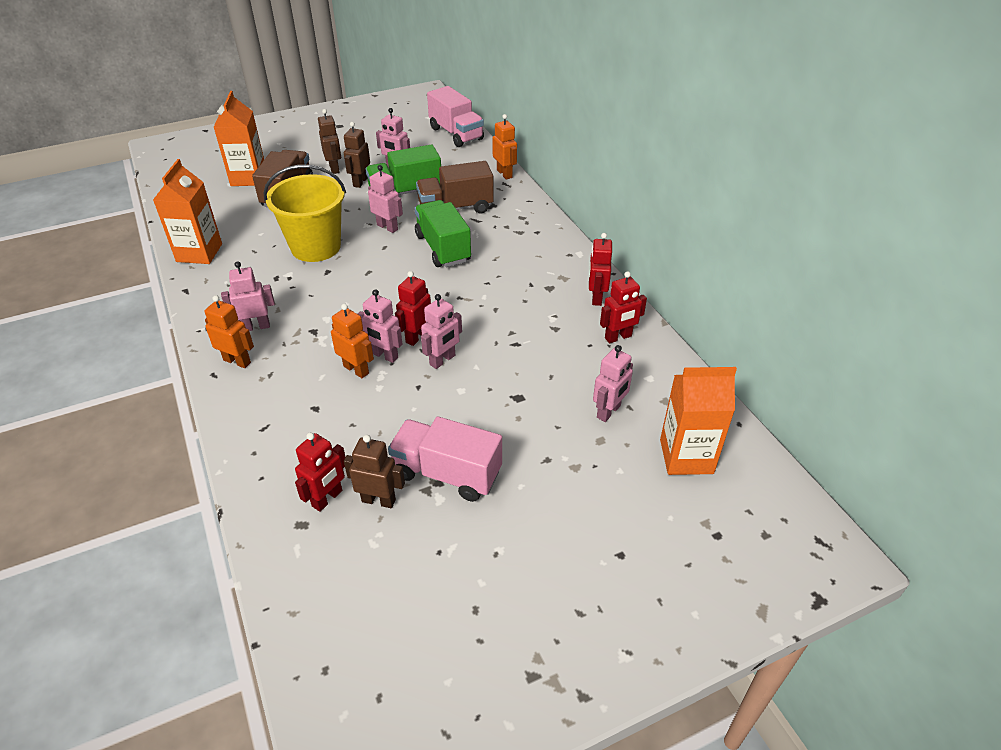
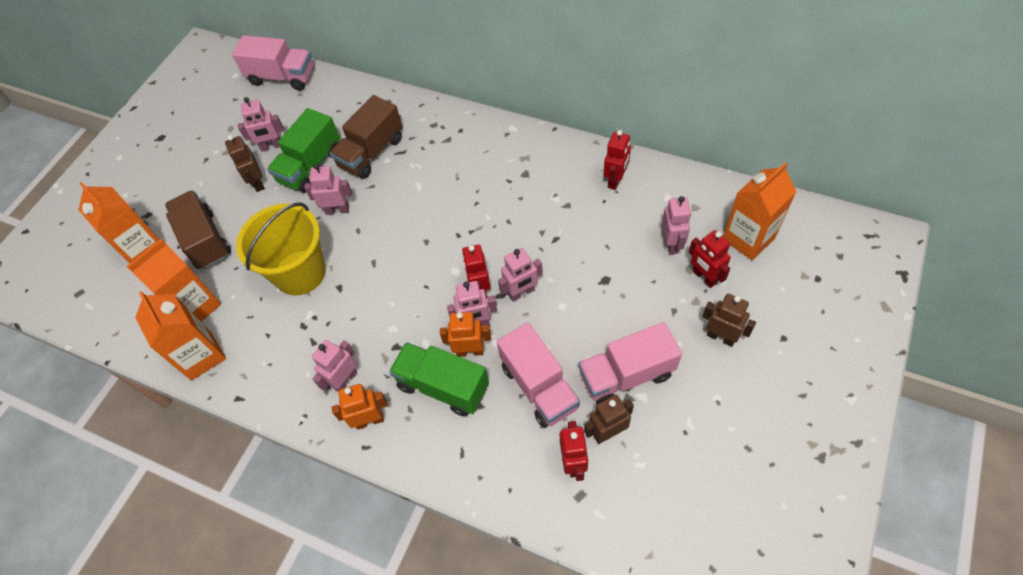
camera: 35 degrees left, 15 degrees up
(233, 225) = (196, 306): none -> orange carton
(334, 168) = (215, 185): brown robot -> brown robot (721, 337)
(372, 429) = (539, 386): none -> pink truck
(442, 360) = (521, 293): pink robot -> pink robot turned 60 degrees clockwise
(443, 248) = (406, 197): green truck -> green truck (443, 386)
(504, 174) = (372, 91): orange robot -> none
(596, 297) = (566, 158): red robot -> red robot (704, 277)

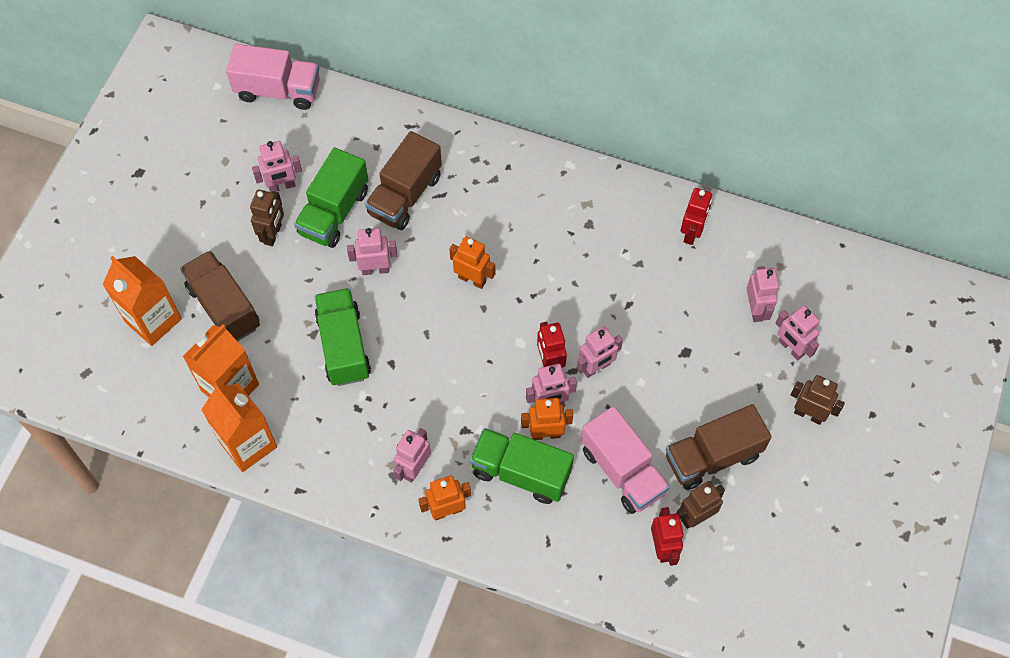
camera: 10 degrees left, 5 degrees up
(257, 183) = (273, 234): brown robot -> brown robot turned 135 degrees counterclockwise
(300, 273) = (344, 346): yellow bucket -> green truck
(419, 218) = (472, 279): none -> orange robot
(626, 375) = (712, 456): pink truck -> brown truck
(704, 277) = (791, 348): red robot -> pink robot
(748, 238) = (837, 303): orange carton -> none

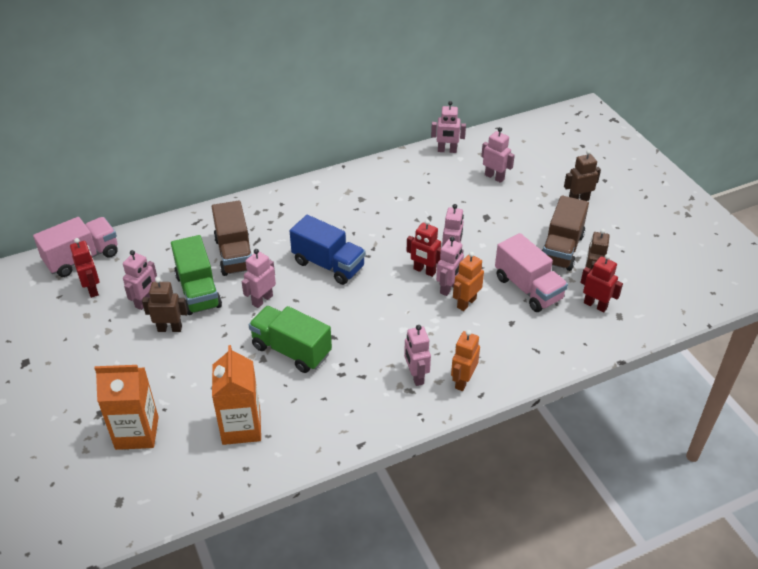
camera: 45 degrees left, 20 degrees down
(224, 307) = (182, 388): brown truck -> none
(248, 444) = (293, 448): orange carton -> none
(273, 234) = (170, 328): brown robot -> brown robot turned 60 degrees counterclockwise
(472, 279) = (328, 265): orange robot -> blue truck
(521, 472) = (478, 330): green truck -> none
(622, 471) = (528, 288): pink truck -> pink truck turned 45 degrees clockwise
(692, 233) = (420, 168): red robot -> red robot (92, 289)
(791, 348) = (532, 181): pink robot -> pink robot (447, 150)

